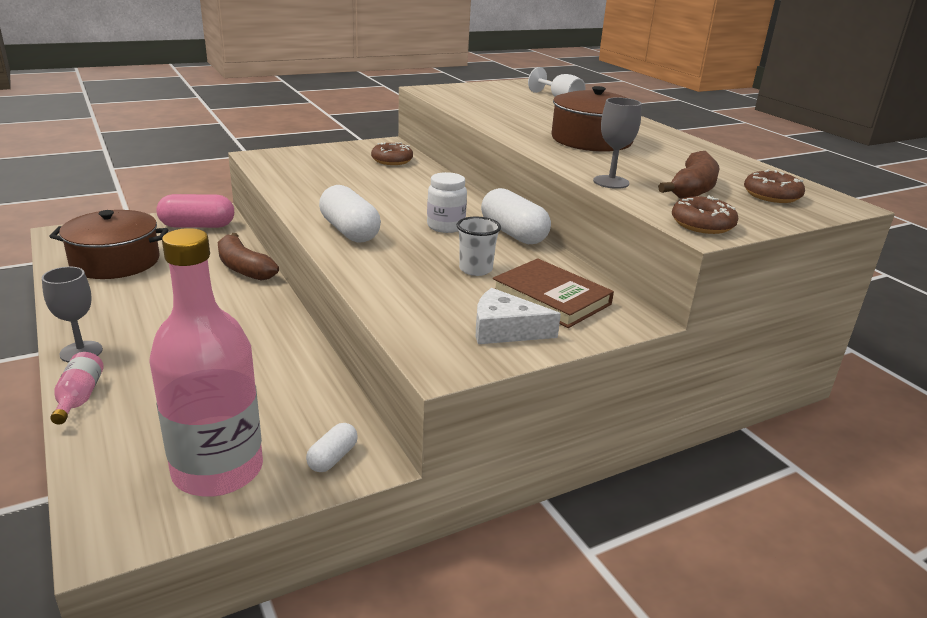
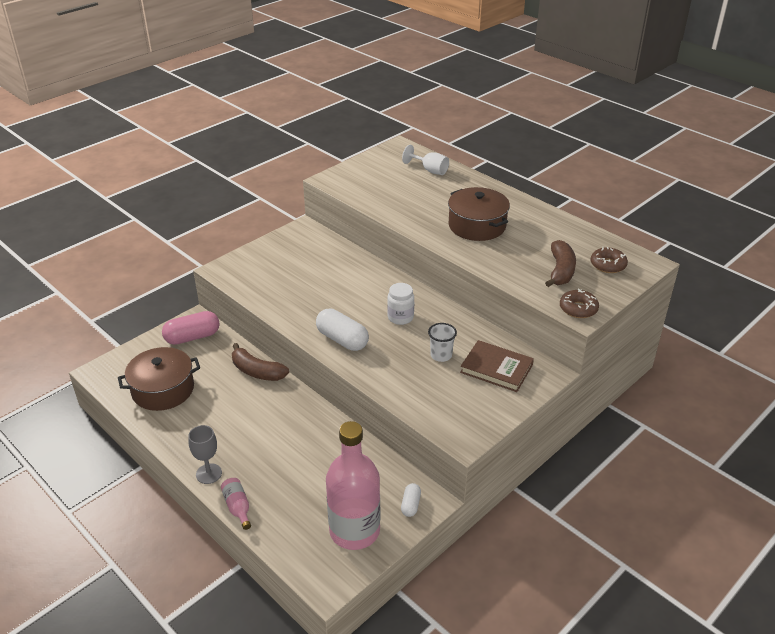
camera: 15 degrees left, 10 degrees up
(392, 160) = (321, 249): brown donut -> none
(505, 330) = (483, 403): white cheese -> none
(513, 233) = (446, 313): white capsule -> none
(611, 182) = (510, 276): grey goblet -> none

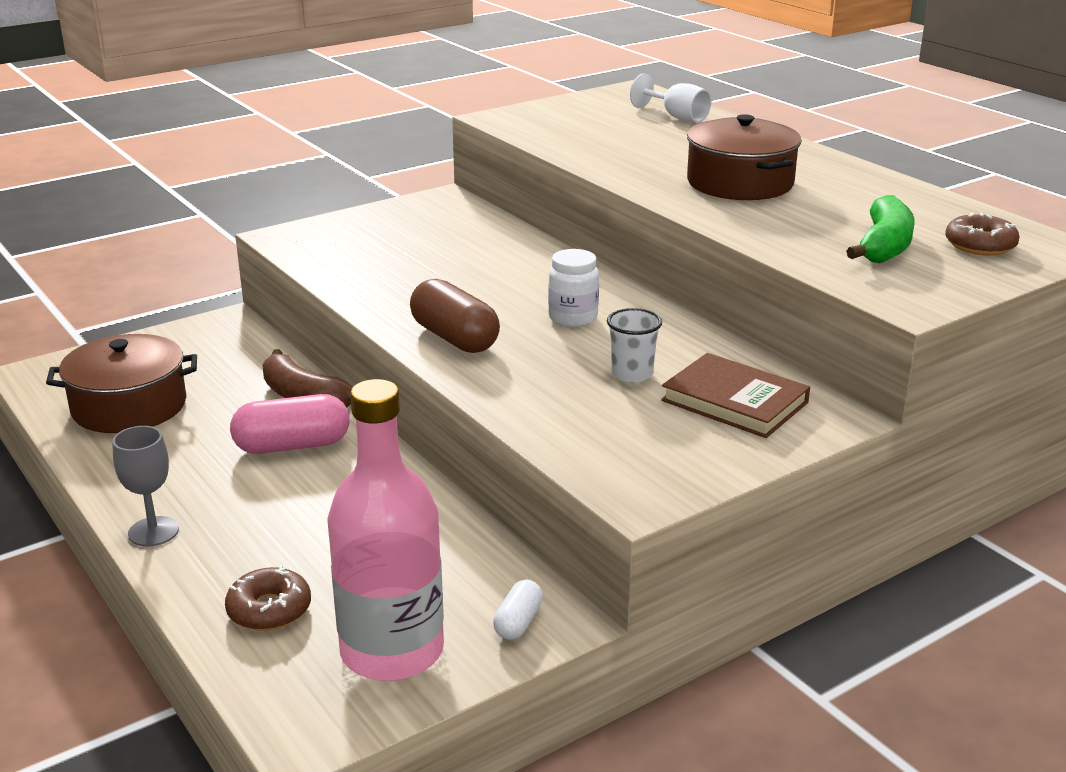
camera: 10 degrees right, 10 degrees down
(192, 337) = (212, 342): pink capsule -> pink capsule (292, 446)
(237, 507) = (183, 588): pink bottle -> none
(342, 339) = (454, 338): white capsule -> brown capsule
(560, 271) = (884, 246): brown banana -> green banana
(578, 309) = (906, 296): brown donut -> brown donut (269, 609)

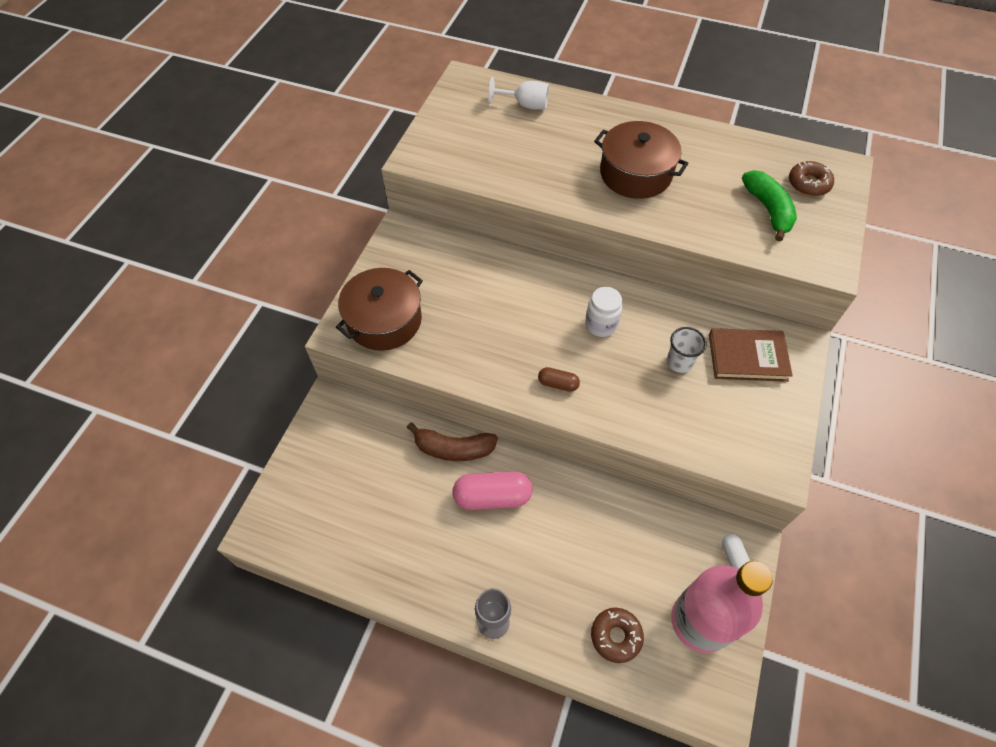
camera: 35 degrees left, 30 degrees up
(129, 406) = (358, 523): brown pot -> brown pot (384, 320)
(292, 446) = (492, 496): pink capsule -> pink capsule turned 45 degrees clockwise
(454, 338) = (558, 384): brown capsule -> brown capsule, size x0.53

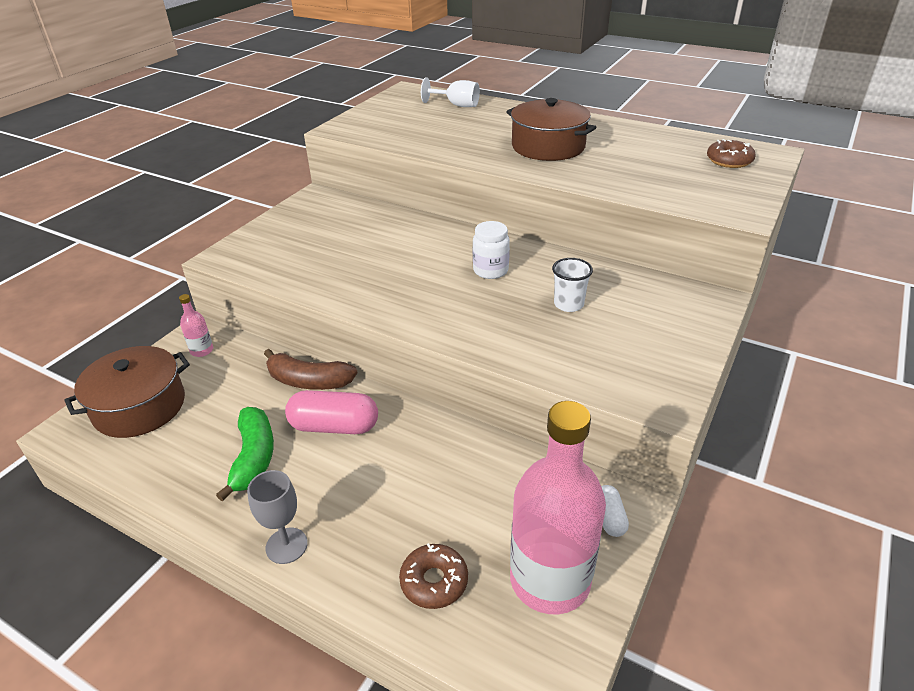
camera: 10 degrees right, 20 degrees down
(342, 423) = (202, 350): none -> pink bottle
(384, 320) = (268, 252): brown pot -> brown pot (139, 407)
(558, 384) = (427, 310): brown capsule -> none
(747, 357) = (648, 306): brown book -> none
(768, 210) = (680, 174): green banana -> green banana (253, 458)

